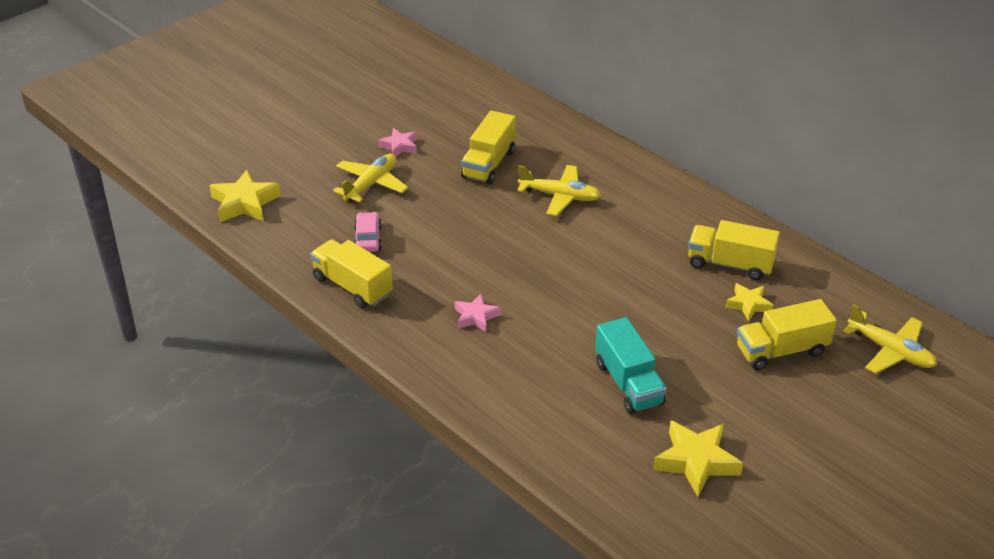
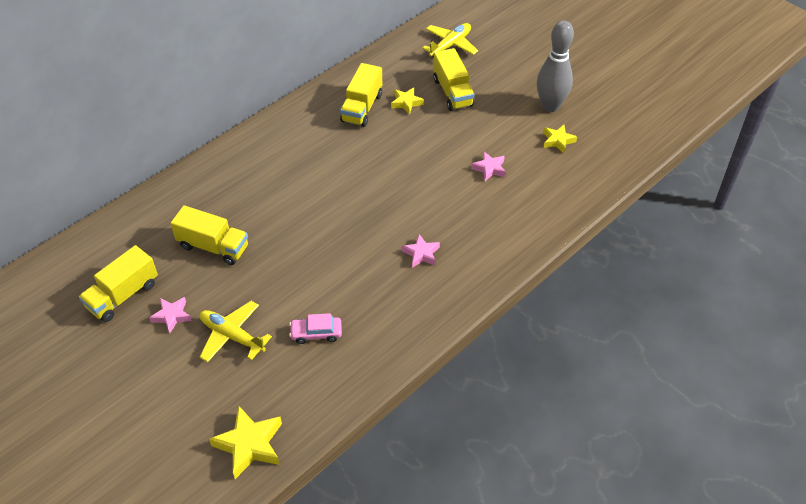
camera: 90 degrees left, 10 degrees up
(352, 286) = (383, 340): yellow truck -> yellow truck (123, 295)
(560, 196) = (268, 199): yellow plane -> none
(628, 383) = (489, 169): turquoise truck -> pink star
(696, 462) = (558, 141): yellow star -> yellow star, size x0.61
(773, 459) = (550, 106): none -> grey bowling pin

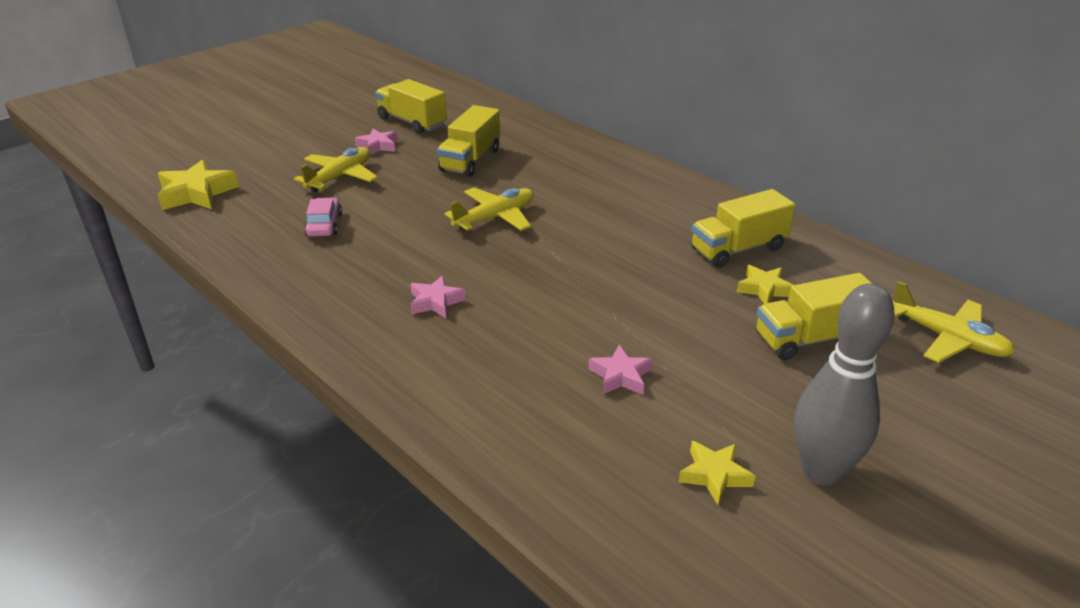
camera: 90 degrees right, 15 degrees down
(313, 227) = (495, 218): none -> yellow plane
(362, 108) = (738, 249): yellow truck -> yellow truck turned 45 degrees counterclockwise

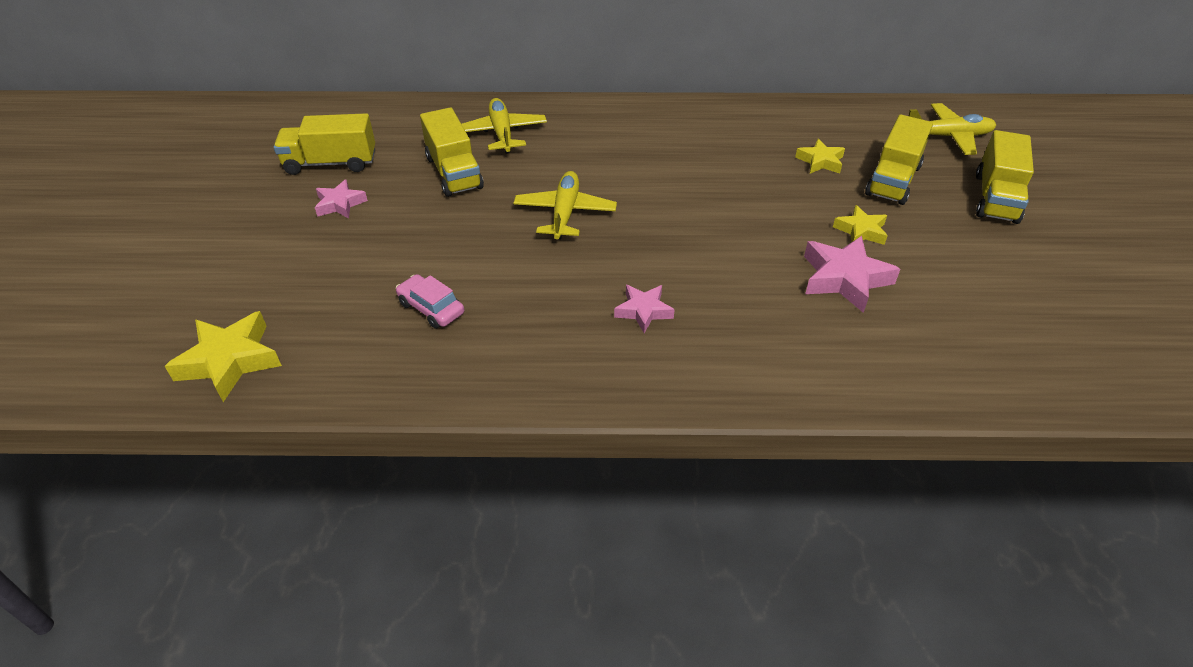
camera: 45 degrees left, 10 degrees up
(340, 177) = (359, 255): yellow plane -> yellow plane (502, 133)
(620, 376) = (844, 279): pink star -> pink star, size x1.64
(714, 475) = (985, 304): yellow star -> yellow star (861, 231)
(738, 249) = (762, 140): yellow truck -> yellow truck (995, 198)
(821, 471) = (1019, 262): grey bowling pin -> none

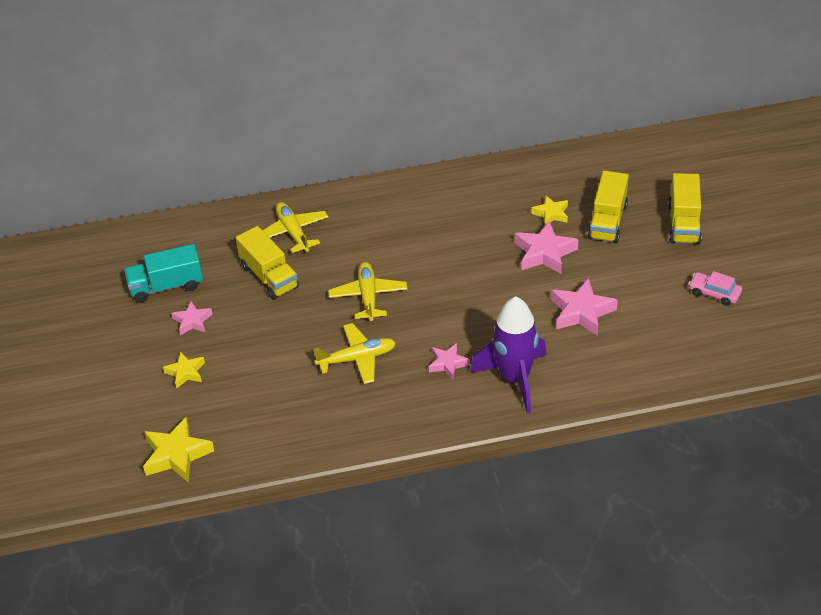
camera: 10 degrees left, 0 degrees up
(331, 163) = (166, 286): yellow truck -> turquoise truck
(431, 308) = (299, 390): pink car -> pink car (714, 293)
(733, 349) = (514, 379): none -> purple rocket
(805, 201) = (544, 253): none -> pink star
(861, 231) = (588, 271): yellow star -> yellow star (185, 372)
(947, 136) = (646, 172): yellow plane -> yellow plane (357, 359)

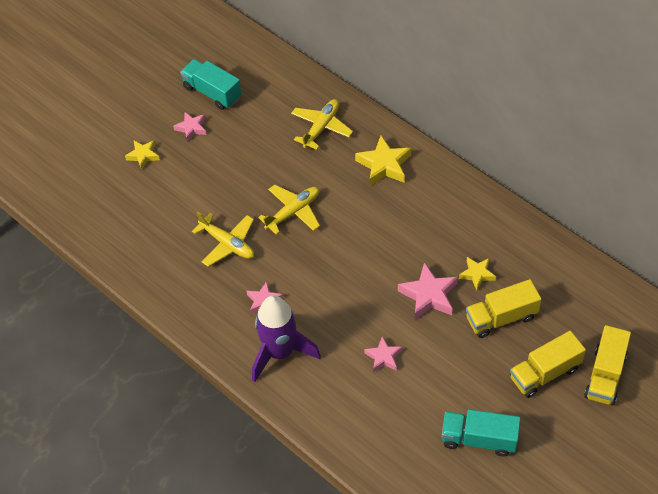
camera: 55 degrees right, 10 degrees up
(176, 455) = (70, 199): yellow star -> yellow star (384, 165)
(269, 277) = (266, 142): yellow truck -> yellow truck (605, 375)
(581, 312) = (383, 357): pink star -> pink star, size x0.61
(714, 293) = (479, 439): pink car -> turquoise truck

